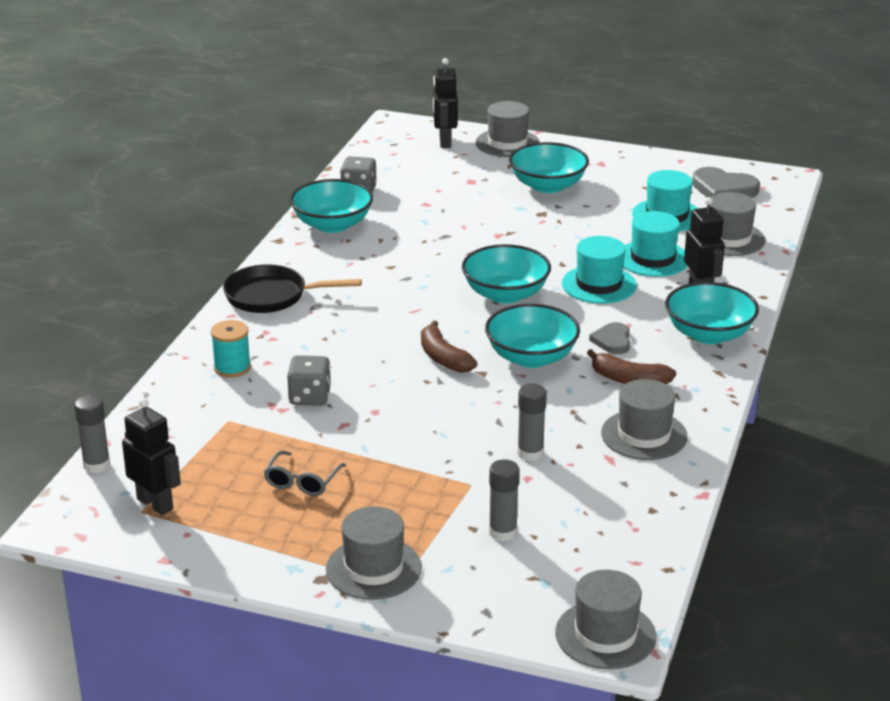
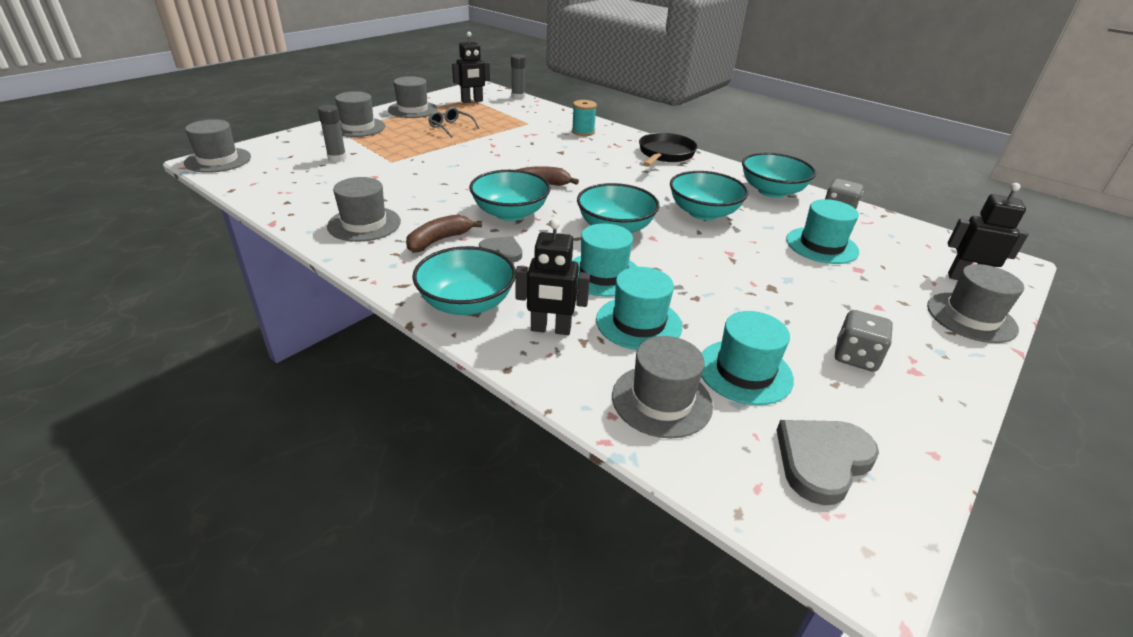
camera: 110 degrees right, 5 degrees up
(247, 549) = (413, 109): none -> grey hat
(310, 397) = (531, 143): grey dice -> grey dice (855, 357)
(441, 196) = (821, 245): none -> turquoise hat
(530, 453) = (397, 183): grey glue stick -> none
(548, 186) = (843, 311): turquoise bowl -> turquoise bowl (703, 213)

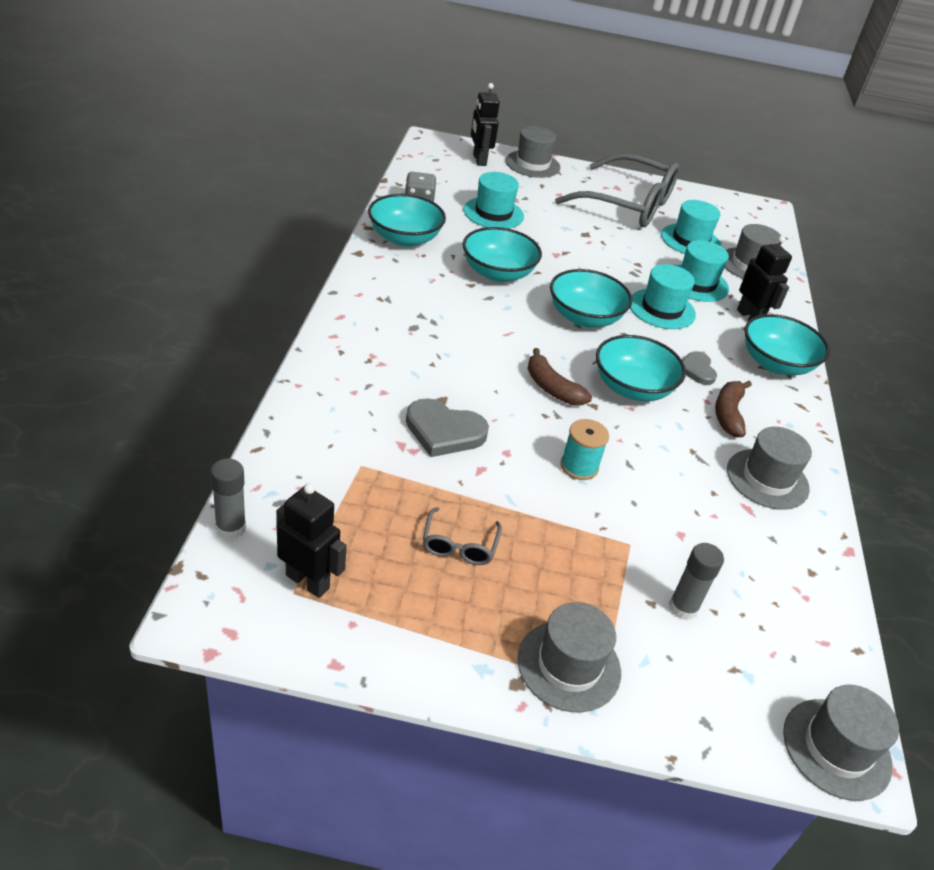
camera: 125 degrees left, 5 degrees up
(413, 109) = (425, 643): grey hat -> none
(439, 240) = (728, 414): brown banana -> brown banana turned 90 degrees clockwise
(583, 132) = (349, 398): turquoise spool -> turquoise spool (579, 466)
(665, 154) = (368, 314): black pan -> none
(822, 460) = (725, 217): grey heart -> grey heart (444, 431)
(855, 357) = (628, 205): grey dice -> grey glasses

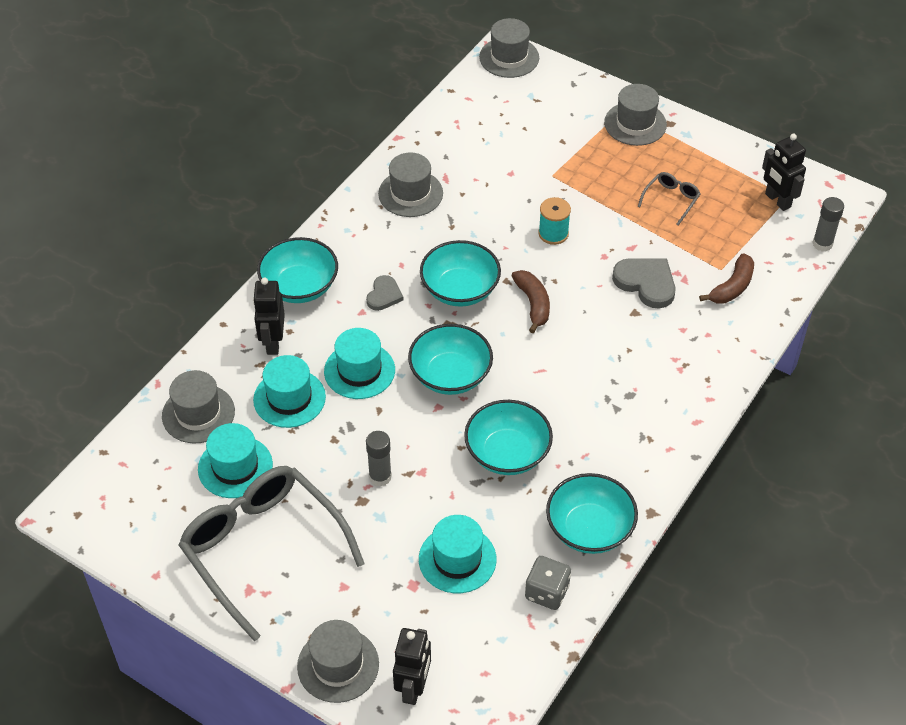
camera: 150 degrees left, 10 degrees up
(683, 608) = (544, 134): grey glue stick -> grey glue stick (380, 477)
(728, 414) = (393, 249): brown banana -> brown banana (732, 287)

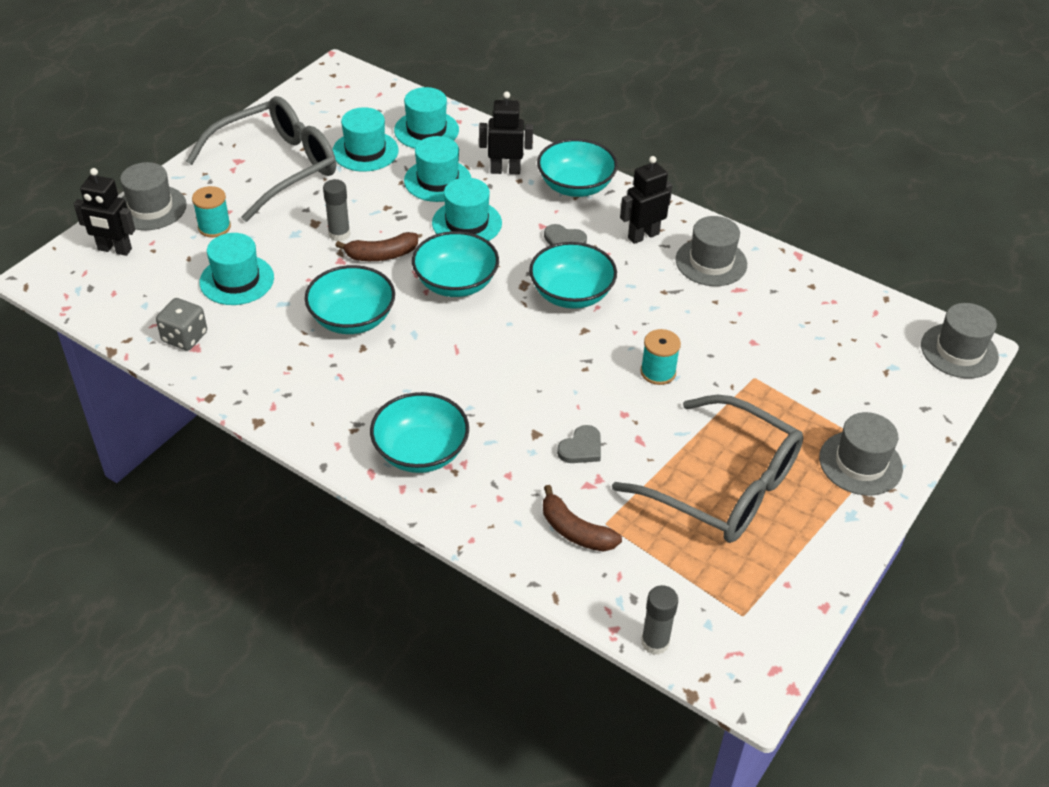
camera: 90 degrees right, 5 degrees down
(198, 414) = (426, 130): grey hat -> turquoise hat
(371, 594) = (214, 227): none -> turquoise spool
(533, 304) = (550, 349): brown banana -> brown banana (381, 255)
(589, 529) = (249, 372): turquoise bowl -> turquoise bowl (420, 452)
(646, 283) = (581, 448): grey heart -> grey heart, size x0.62
(671, 200) = (724, 486): grey glasses -> grey glasses, size x2.42
(777, 200) = (734, 602): black robot -> black robot (643, 235)

